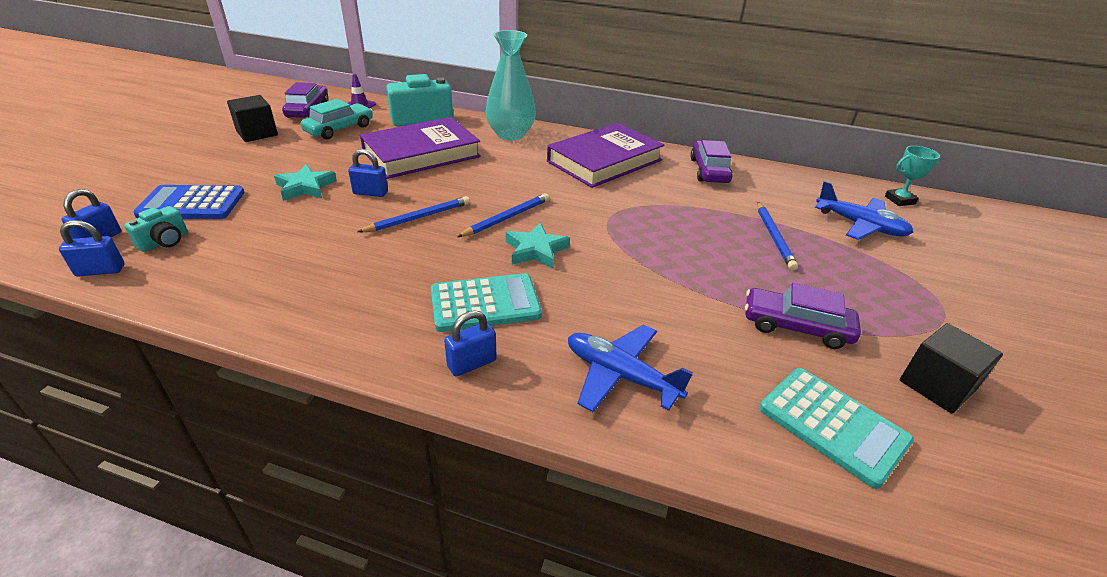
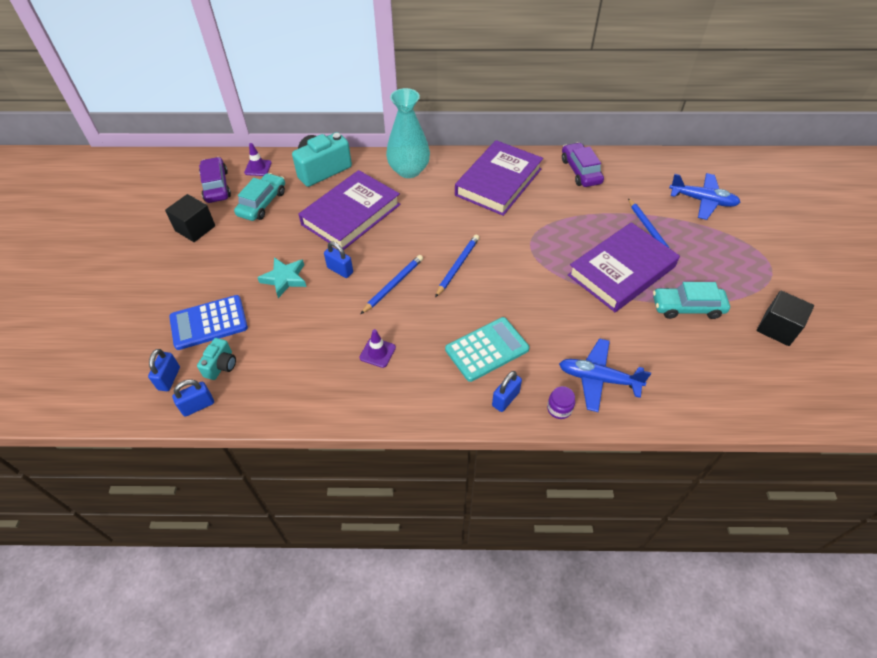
camera: 15 degrees left, 15 degrees up
(347, 273) = (377, 352): none -> purple traffic cone
(370, 193) = (340, 270): blue padlock -> blue padlock turned 45 degrees clockwise
(536, 250) = (495, 291): turquoise star -> none
(541, 396) = (559, 408): none -> purple jar
(716, 267) = (621, 271): none -> purple book
(796, 326) = (687, 307): purple car -> turquoise car
(832, 425) = (728, 375): turquoise calculator -> none
(899, 200) = (722, 166): turquoise trophy -> none

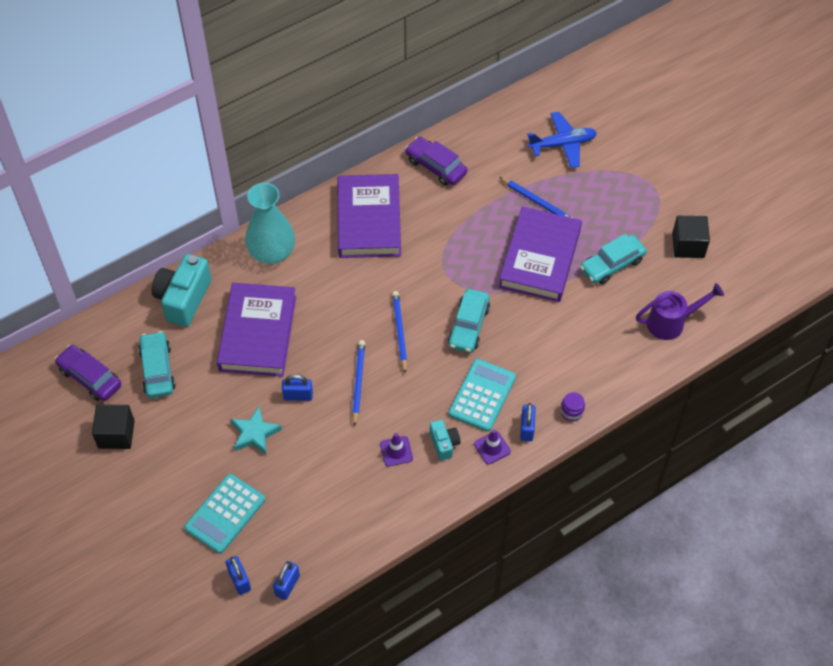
camera: 35 degrees left, 5 degrees up
(209, 323) = (225, 514): blue calculator -> turquoise calculator
(221, 365) = (274, 542): turquoise camera -> turquoise camera (444, 444)
(258, 168) = (113, 333): purple traffic cone -> purple traffic cone (492, 448)
(518, 290) = (468, 326): none -> turquoise car
(598, 379) = (584, 369): blue plane -> none
(716, 384) = (671, 323): none -> purple watering can

